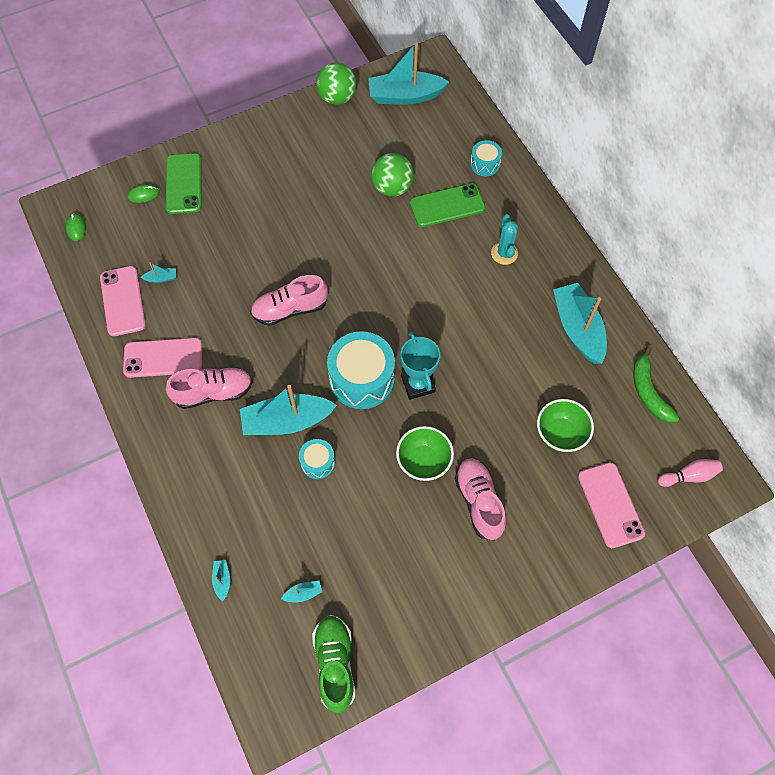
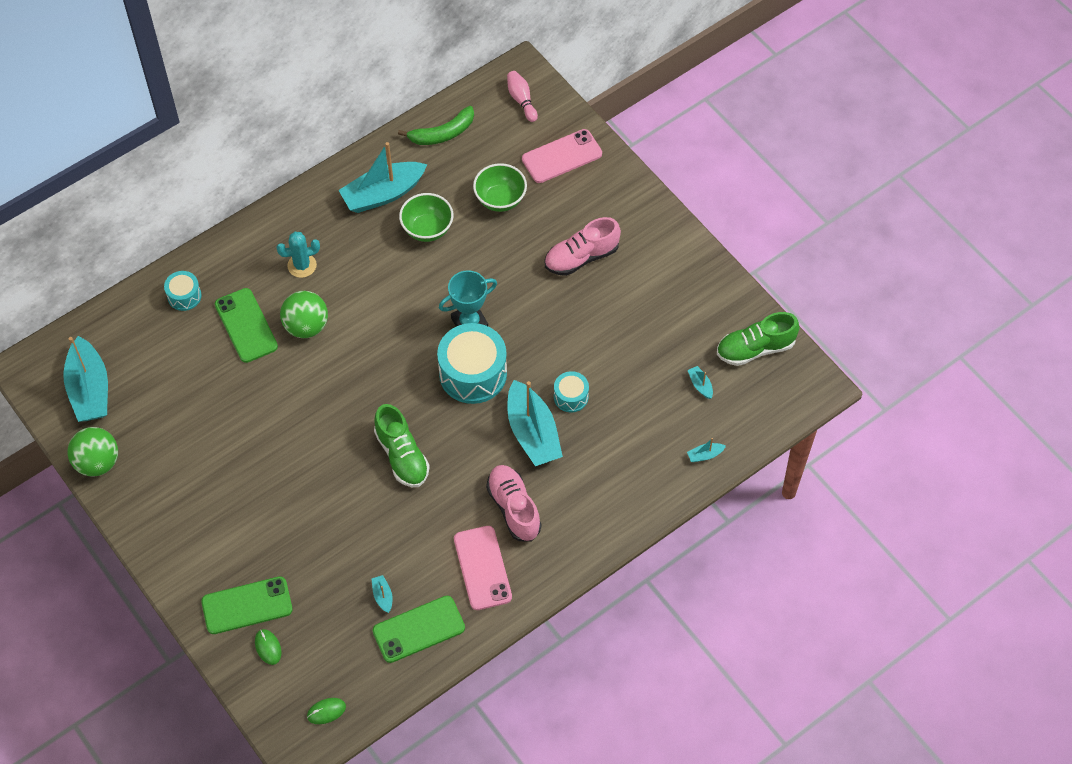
camera: 100 degrees left, 5 degrees down
(123, 301) = (418, 629): pink phone -> green phone
(290, 309) = (402, 455): pink shoe -> green shoe
(392, 188) = (227, 383): green ball -> green ball (306, 326)
(423, 461) = (551, 307): green bowl -> green bowl (427, 229)

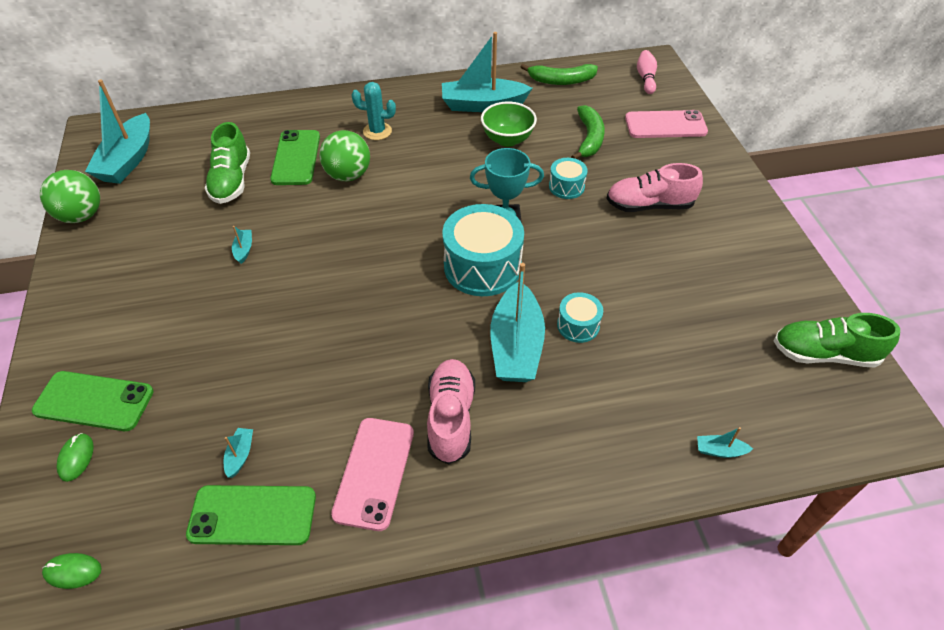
camera: 25 degrees right, 10 degrees down
(184, 296) = (262, 122): turquoise drum -> turquoise drum (566, 186)
(402, 455) = (361, 315): green shoe -> green shoe (231, 181)
(500, 199) = (589, 138): green bowl -> green banana
(700, 385) = (740, 368): turquoise boat -> turquoise boat (244, 249)

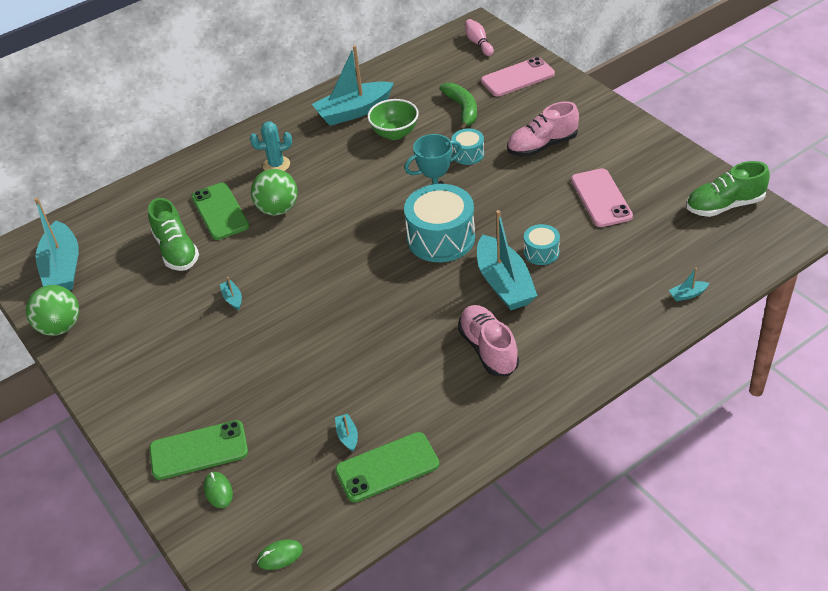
camera: 20 degrees left, 5 degrees down
(374, 472) = (457, 405): pink phone -> pink phone (601, 198)
(561, 81) = (408, 68): green banana -> none

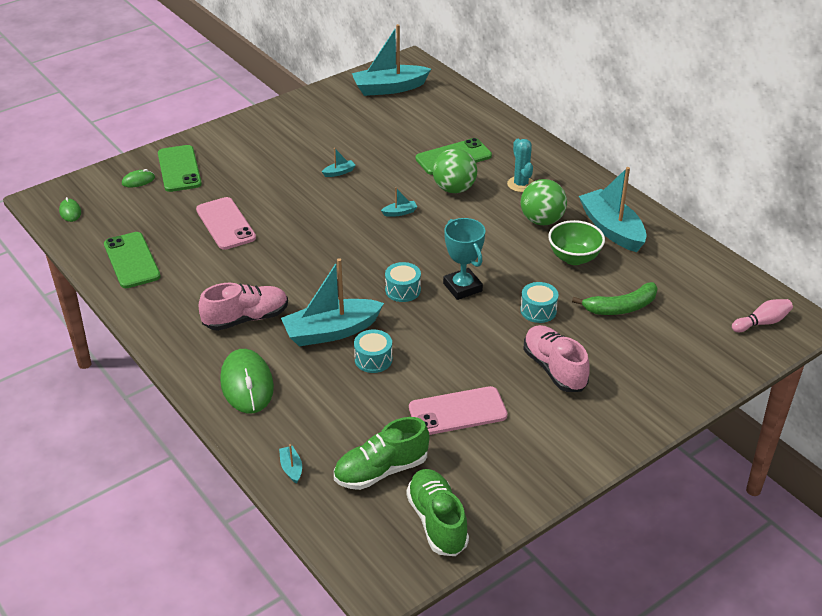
camera: 85 degrees right, 5 degrees down
(60, 327) = (322, 95): green ball -> green ball (542, 220)
(176, 250) = (404, 139): green shoe -> green shoe (381, 470)
(347, 436) = (170, 239): turquoise boat -> turquoise boat (400, 212)
(441, 238) = (403, 290): turquoise drum -> turquoise drum, size x0.51
(517, 77) = (691, 354): pink phone -> pink phone (225, 224)
(585, 337) = (247, 384): none -> green mouse

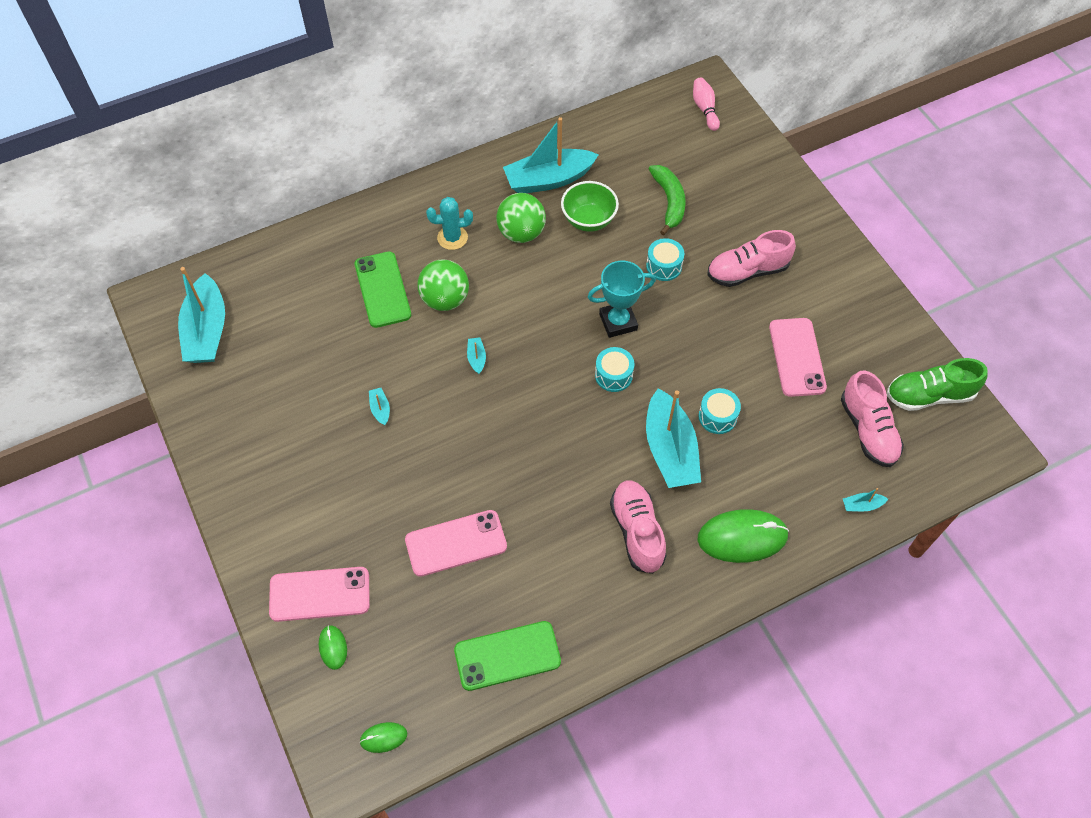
camera: 80 degrees left, 20 degrees up
(179, 169) = (319, 594): green phone -> pink phone
(381, 470) = (868, 430): green shoe -> pink shoe

